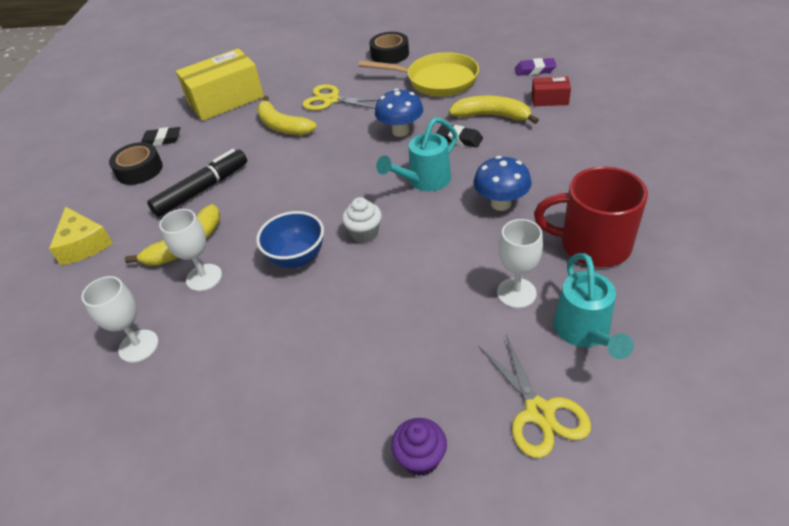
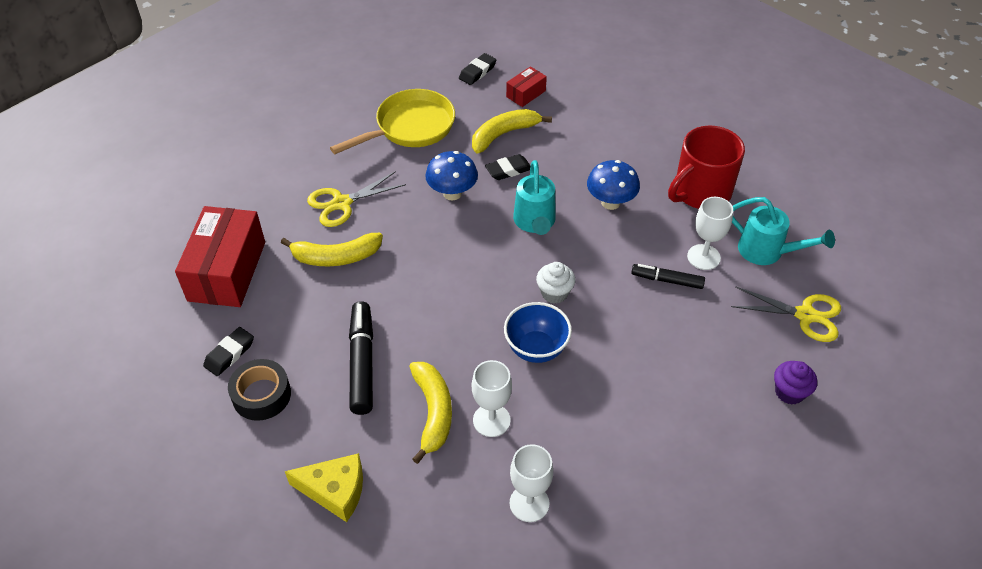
camera: 55 degrees left, 5 degrees up
(226, 100) = (227, 271): yellow box -> red box
(390, 54) = (324, 124): black tape -> none
(458, 286) = (667, 280): none -> black marker
(535, 70) = (477, 72): purple eraser -> black eraser

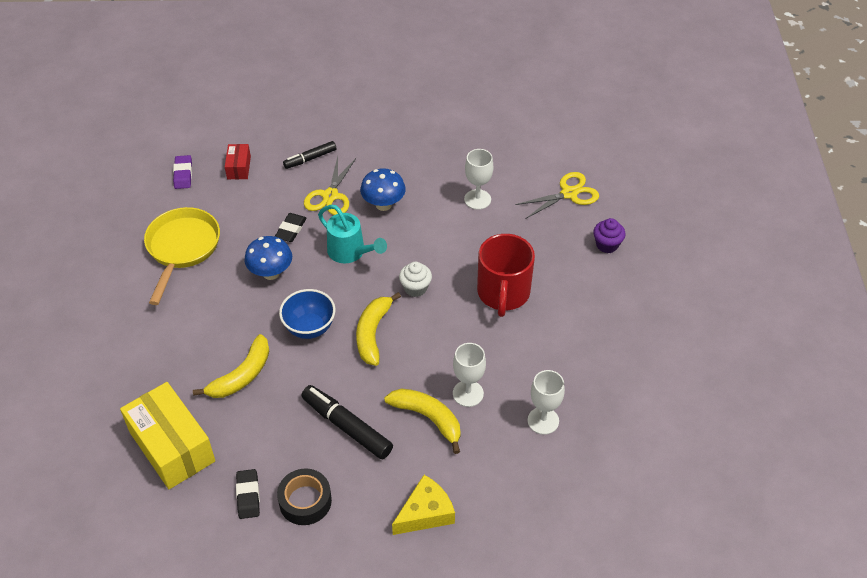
camera: 45 degrees left, 0 degrees up
(227, 271) = (172, 446): red box -> yellow box
(341, 203) = (198, 337): yellow scissors -> yellow scissors (330, 196)
(477, 72) = (183, 174): black eraser -> purple eraser
(504, 134) = (258, 207): yellow banana -> yellow banana (373, 333)
(536, 348) = (444, 330): blue bowl -> blue bowl (309, 328)
(667, 280) = (472, 229): black marker -> black marker (310, 158)
(700, 192) = (431, 159): red mug -> red mug (503, 293)
(767, 251) = (509, 170): turquoise watering can -> none

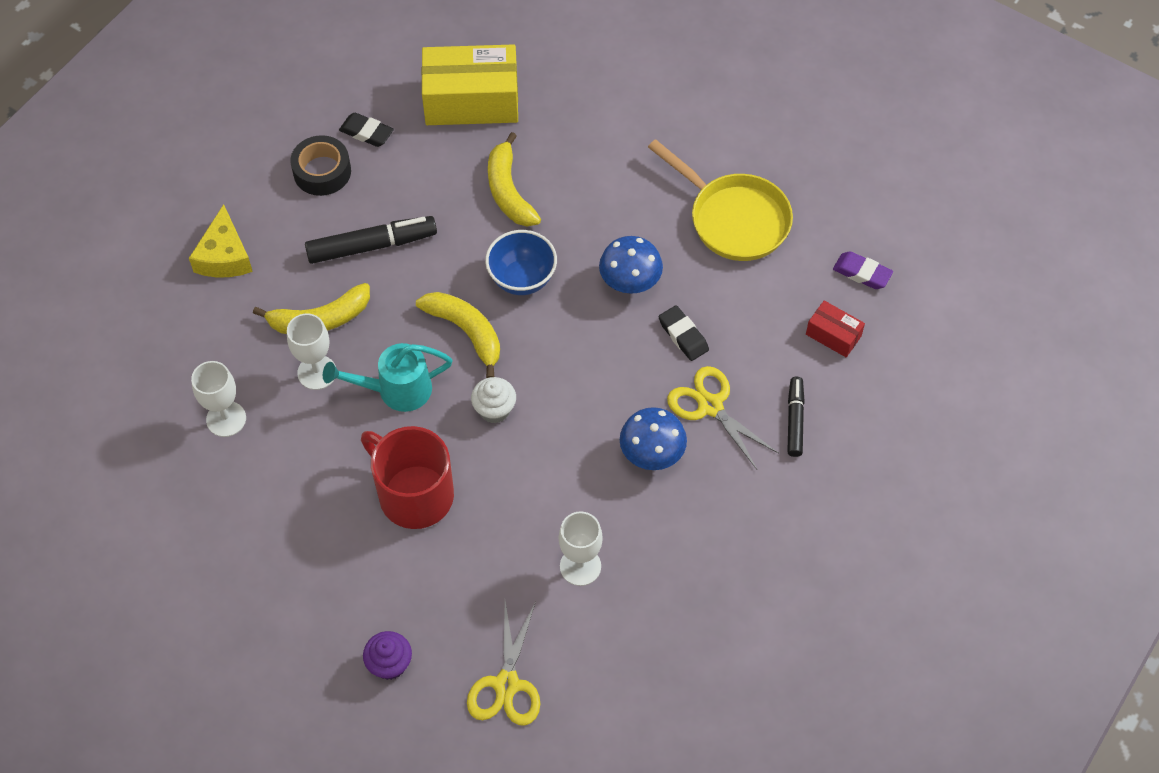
camera: 125 degrees right, 10 degrees up
(350, 252) = (600, 376): turquoise watering can -> turquoise watering can (396, 390)

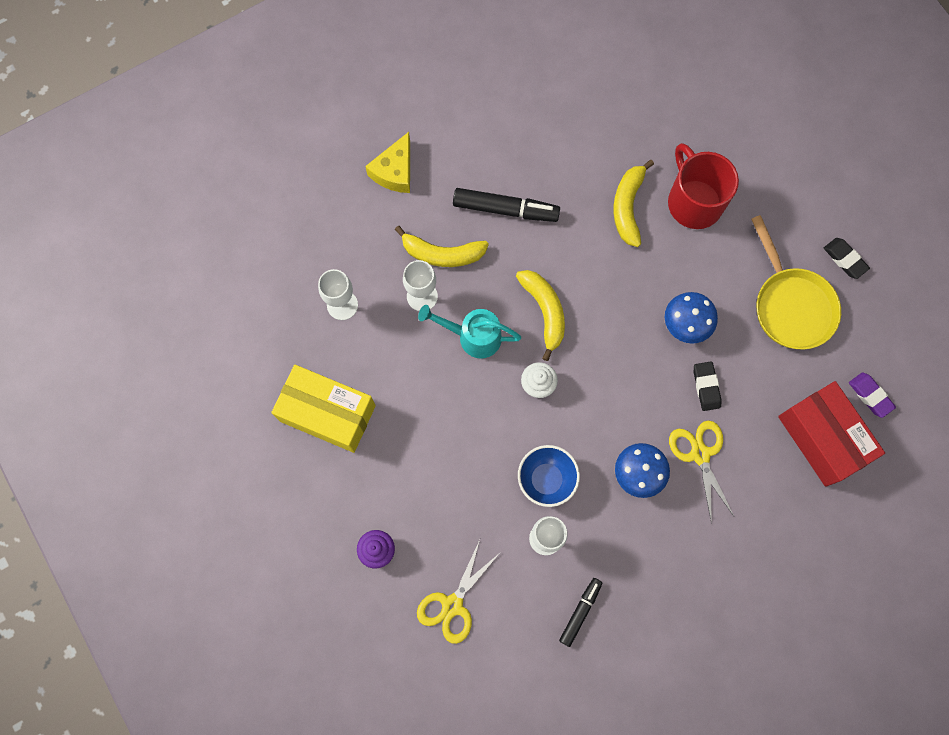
camera: 25 degrees right, 15 degrees up
(322, 171) = (495, 130): black tape -> none
(366, 132) = (542, 111): black eraser -> black eraser (844, 259)
(414, 494) = (450, 426): red mug -> red mug (694, 201)
(471, 101) = (633, 117): yellow box -> yellow box (327, 413)
(522, 279) = (605, 286): blue bowl -> blue bowl (546, 479)
(794, 420) = (759, 495): black marker -> black marker (580, 612)
(833, 335) = (822, 438): red box -> red box, size x2.10

